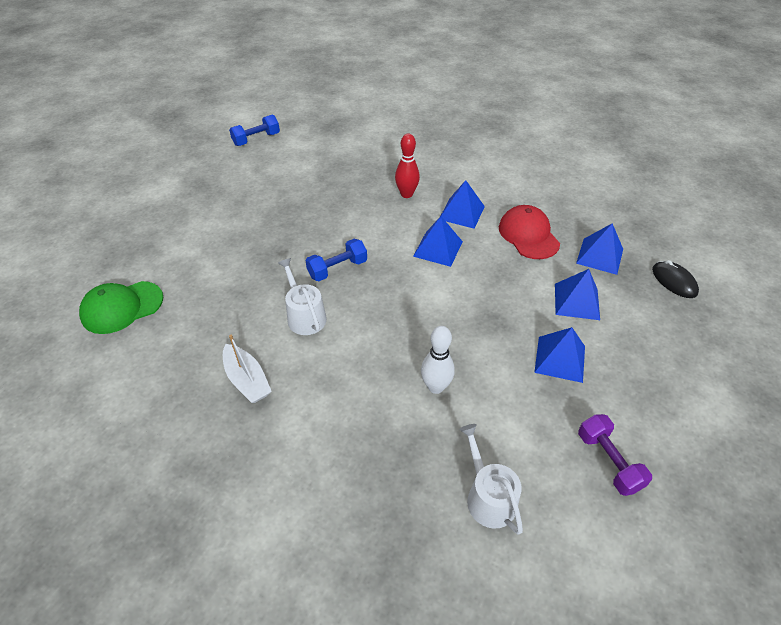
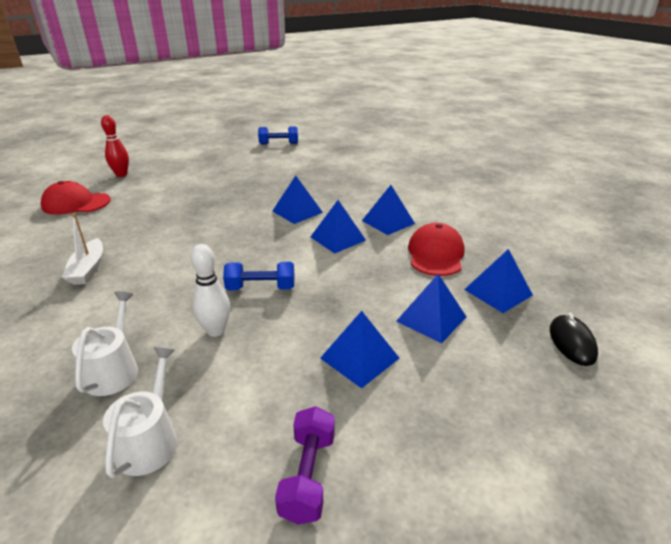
camera: 30 degrees right, 15 degrees down
(122, 307) = (76, 203): green cap -> red cap
(304, 315) = (179, 246): white watering can -> white watering can (114, 370)
(337, 269) = (240, 226): blue dumbbell -> blue dumbbell (261, 288)
(371, 230) = (297, 211): none -> blue pyramid
(406, 194) = (353, 198): red bowling pin -> red bowling pin (121, 175)

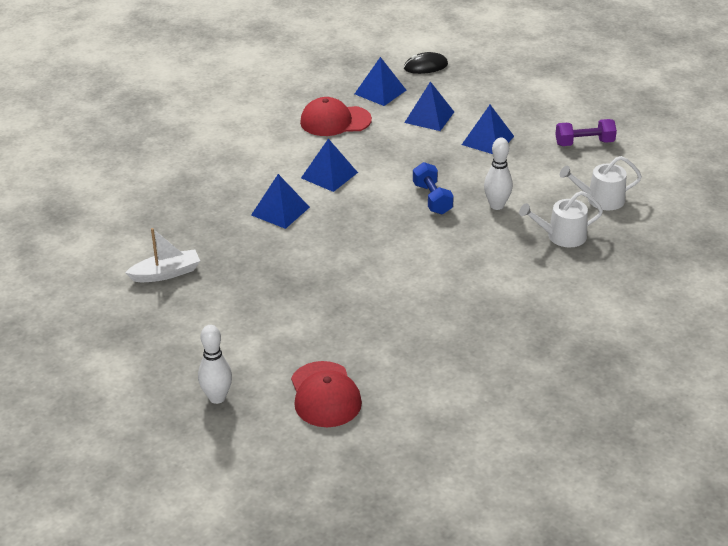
camera: 105 degrees left, 5 degrees up
(88, 269) = (456, 309): white boat -> white boat (166, 273)
(121, 175) = (217, 397): red bowling pin -> white bowling pin
(278, 144) = (47, 279): blue dumbbell -> none
(388, 222) = (282, 151): blue pyramid -> none

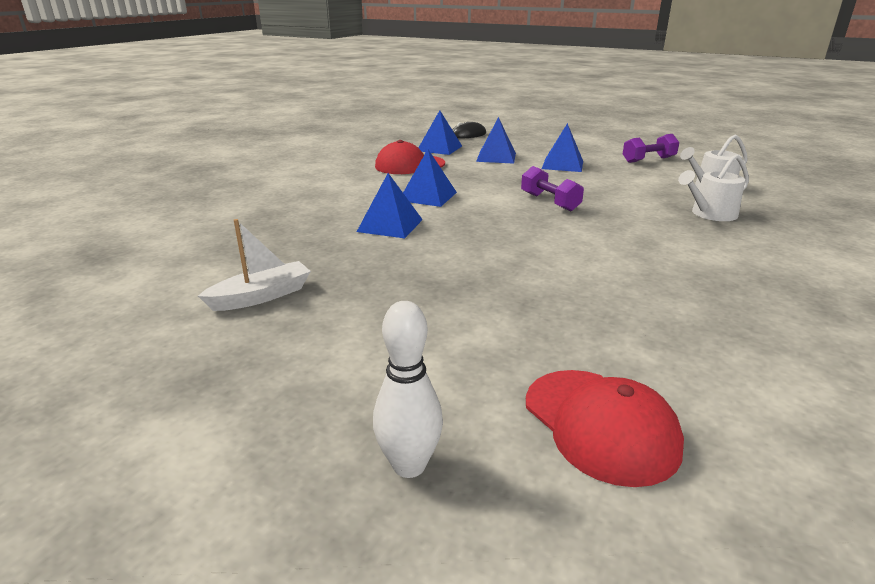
camera: 15 degrees left, 10 degrees down
(432, 199) = (549, 202): blue dumbbell -> purple dumbbell
(497, 205) = (619, 200): white bowling pin -> none

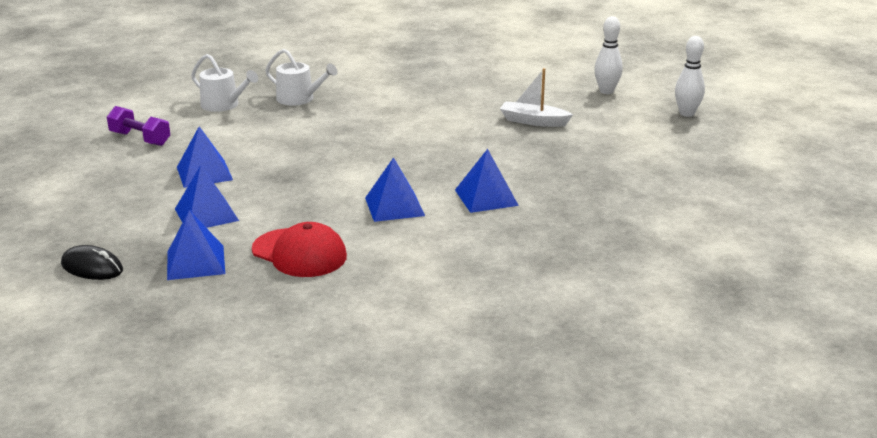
camera: 125 degrees left, 0 degrees up
(261, 296) = (653, 193): white boat -> white boat (533, 121)
(549, 202) = (341, 154): purple dumbbell -> none
(600, 424) = (606, 91): red cap -> white bowling pin

